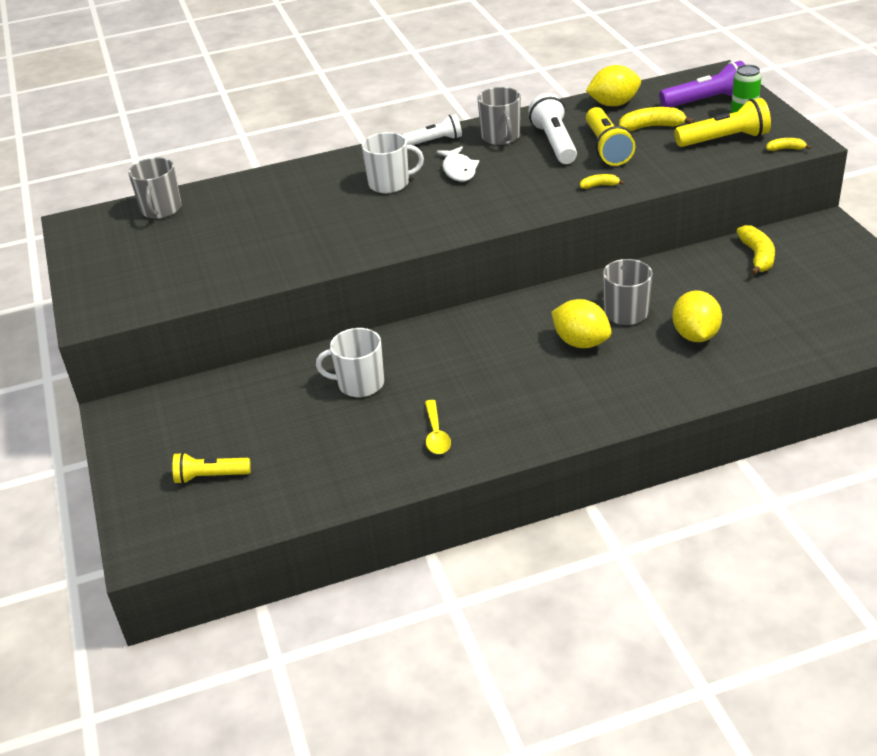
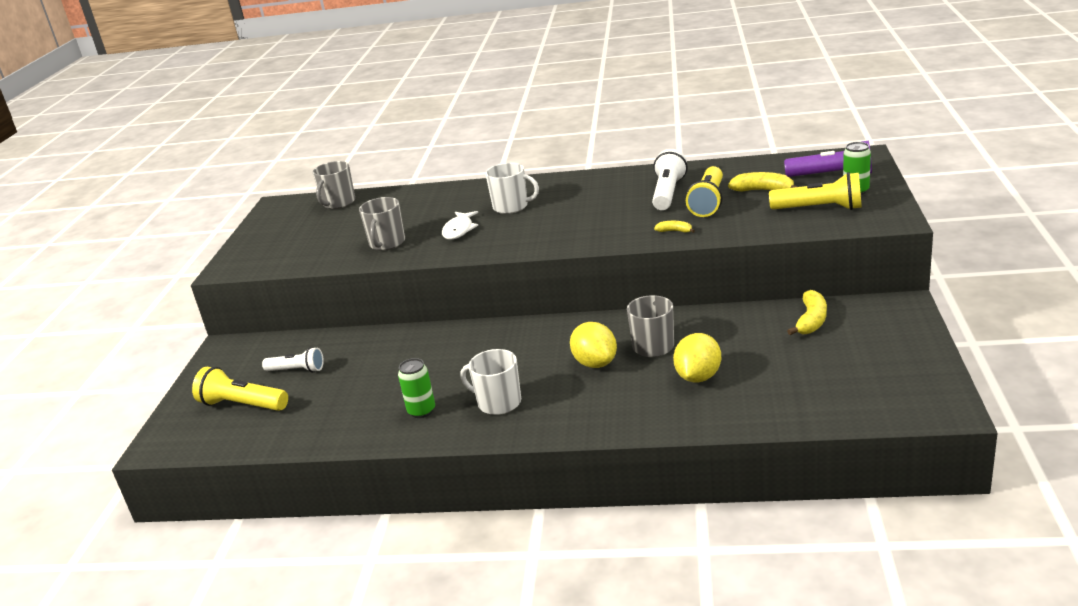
camera: 25 degrees right, 10 degrees down
(210, 476) = (242, 405): yellow flashlight -> yellow flashlight, size x1.51
(359, 384) = (399, 360): white mug -> white mug (498, 402)
(435, 141) = (574, 180): white flashlight -> white flashlight (297, 370)
(436, 434) = (421, 411): yellow spoon -> green can
(459, 170) = (572, 204): white fish -> white fish (459, 230)
(501, 137) = (628, 183): grey mug -> grey mug (387, 243)
(613, 104) = (746, 168): yellow lemon -> none
(785, 149) = (870, 223): yellow banana -> none

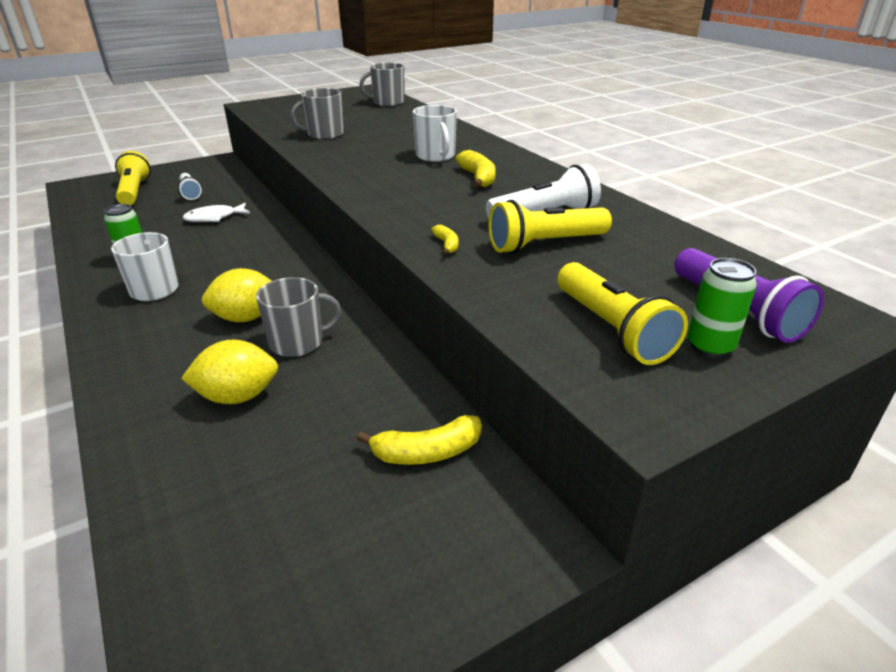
camera: 50 degrees right, 5 degrees up
(459, 230) = (368, 150): white fish -> white fish (214, 218)
(595, 363) = (246, 317): yellow lemon -> yellow lemon turned 45 degrees clockwise
(763, 190) = (620, 270): yellow banana -> yellow banana (478, 178)

